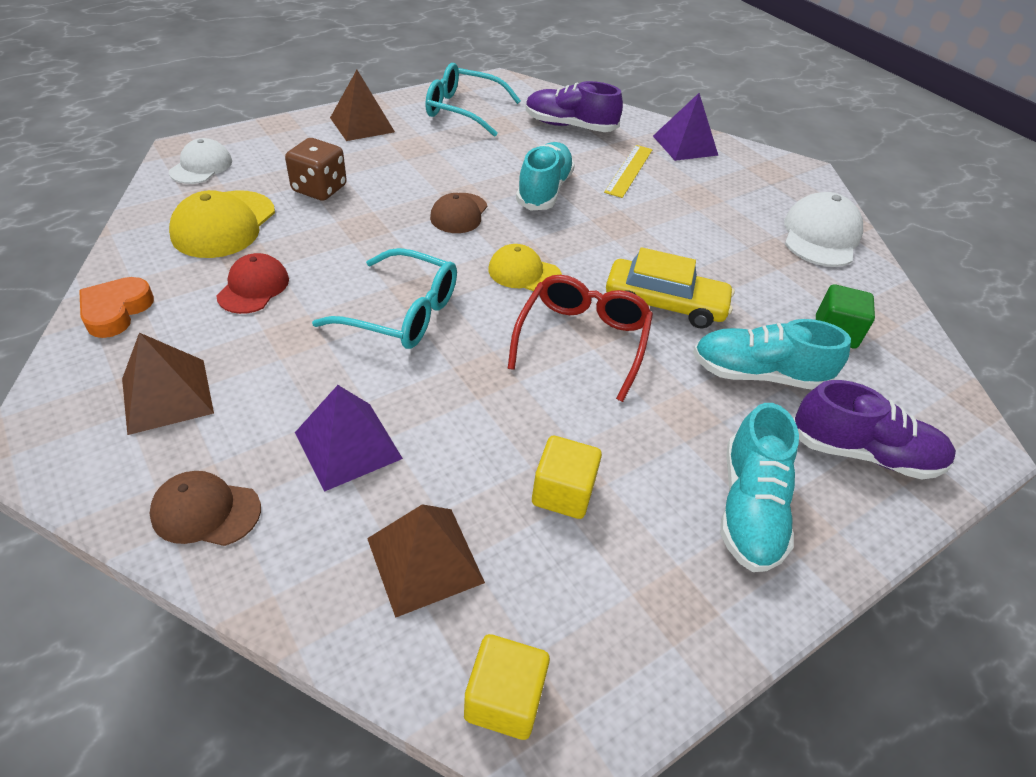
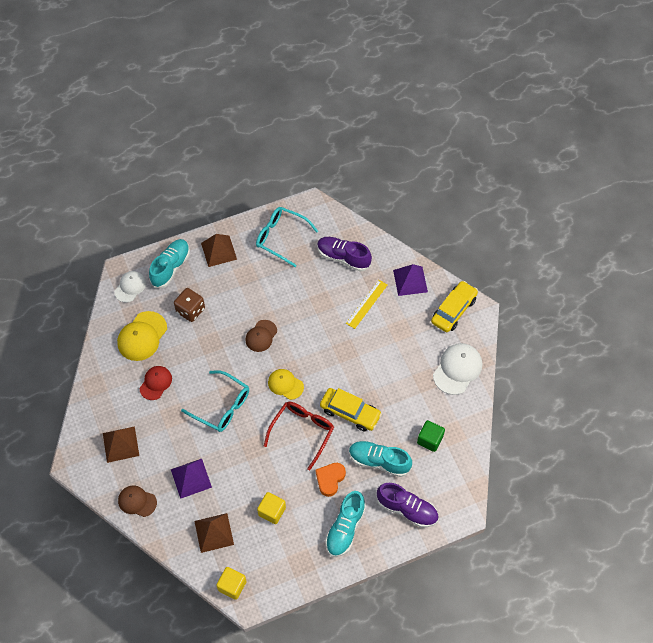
camera: 15 degrees right, 15 degrees up
(116, 311) = (97, 393): orange heart -> orange heart (330, 479)
(544, 190) = (312, 319): turquoise shoe -> turquoise shoe (171, 267)
(770, 172) = (453, 310): none -> yellow car

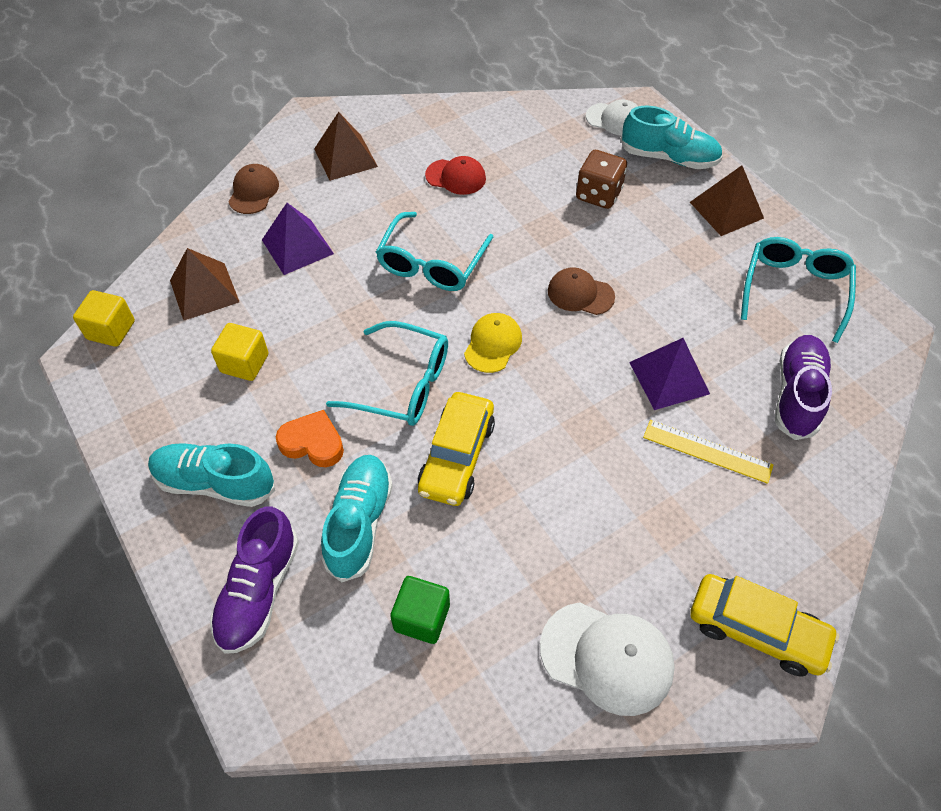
camera: 80 degrees right, 5 degrees down
(142, 336) = (533, 147): yellow cap -> none
(302, 432) = (402, 384): red glasses -> turquoise glasses
(410, 281) = (795, 526): purple pyramid -> purple pyramid (669, 377)

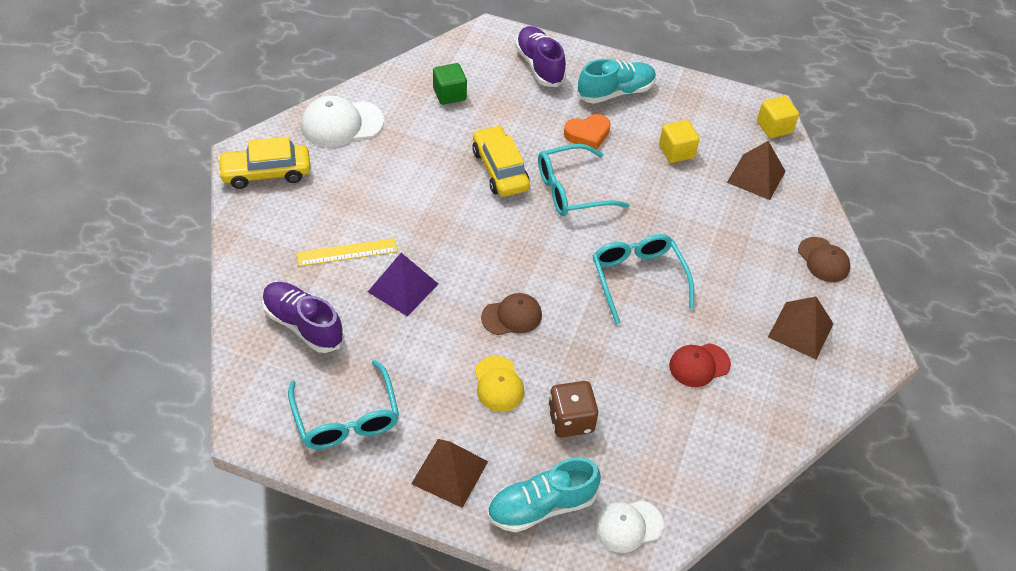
camera: 140 degrees right, 5 degrees down
(297, 246) = (740, 238): purple pyramid -> none
(359, 523) = (521, 114): turquoise shoe -> none
(493, 344) = (540, 245): yellow cap -> yellow cap (498, 384)
(797, 395) = (303, 325): purple shoe -> purple shoe turned 150 degrees clockwise

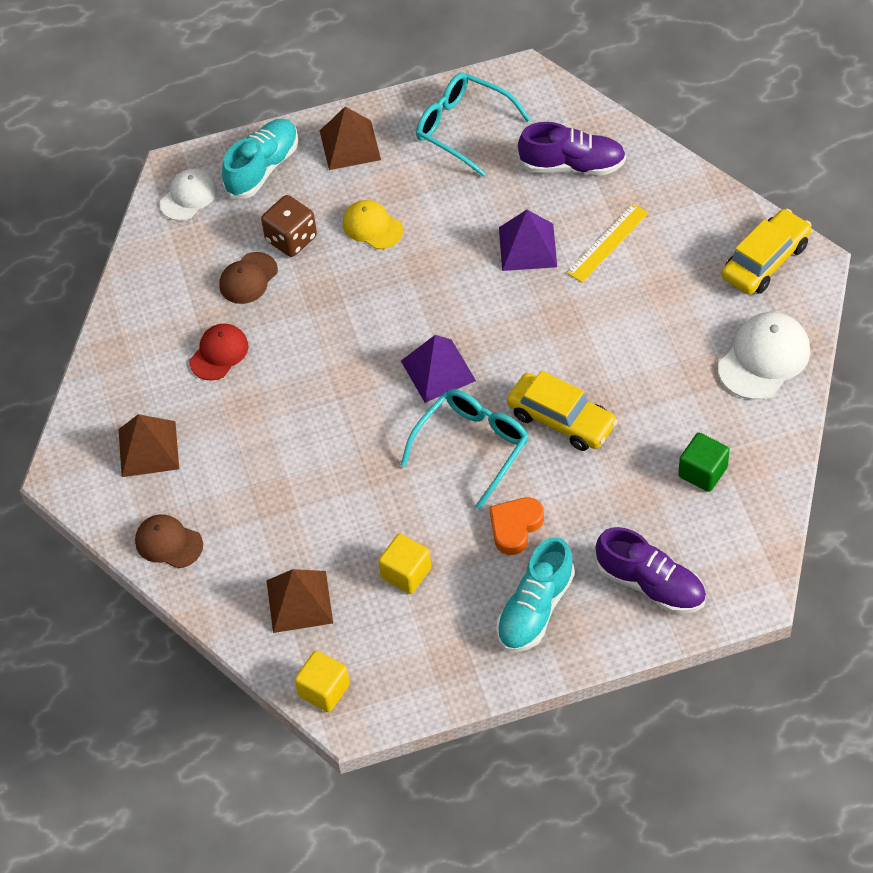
camera: 150 degrees right, 5 degrees up
(512, 316) = (413, 286): brown cap -> brown cap (248, 278)
(549, 248) = (438, 370): none -> purple pyramid
(638, 278) = (332, 397): turquoise glasses -> none

